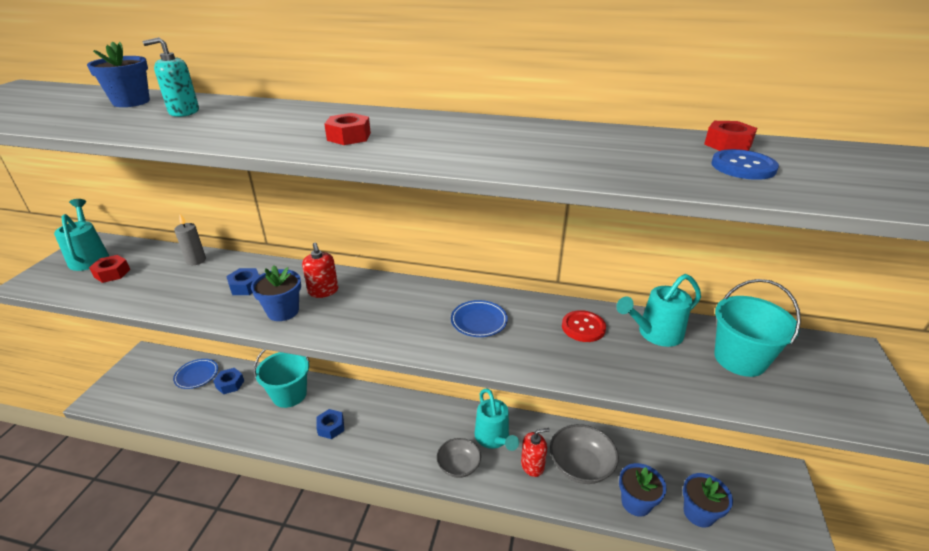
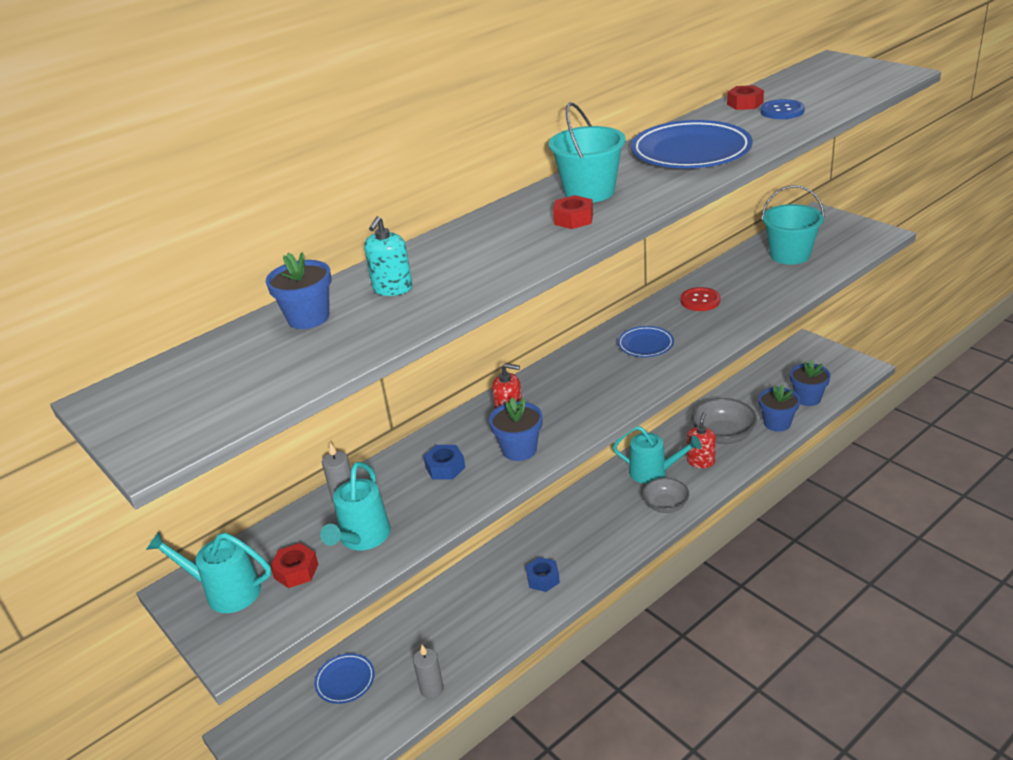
camera: 50 degrees left, 0 degrees up
(200, 420) = (432, 689): none -> grey candle
(230, 384) = (393, 650): blue nut -> none
(289, 394) = (462, 600): turquoise bucket -> turquoise bucket (589, 192)
(557, 148) = (690, 152): none -> blue plate
(655, 334) = (736, 275): turquoise watering can -> turquoise watering can (362, 539)

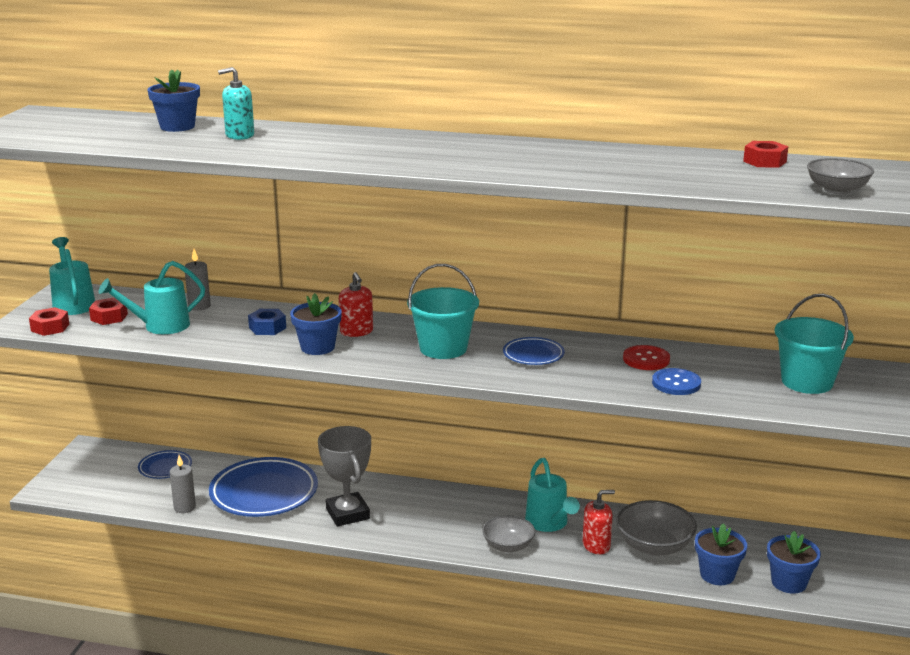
camera: 50 degrees right, 10 degrees down
(543, 579) = (348, 514): blue nut -> grey trophy
(573, 219) = (414, 156): red nut -> red nut (50, 327)
(589, 192) = (474, 150): turquoise bucket -> turquoise bucket (443, 348)
(690, 152) = (608, 164): blue plate -> blue plate (264, 493)
(782, 111) = (769, 177): blue button -> blue button (676, 383)
(832, 100) = (837, 190): none -> grey bowl

